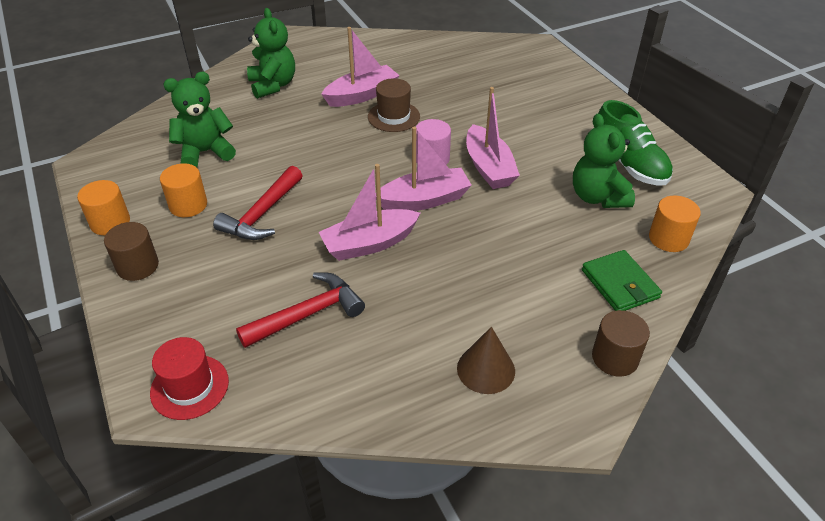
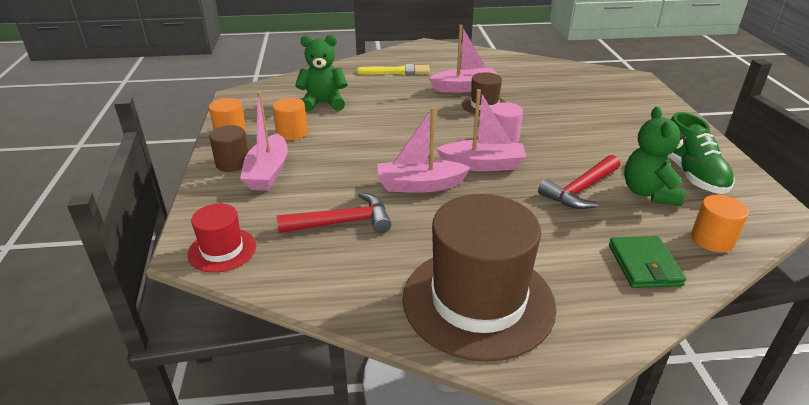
camera: 20 degrees right, 10 degrees down
(262, 214) = (343, 149): red hammer -> red hammer (580, 190)
(273, 85) = (397, 71): green teddy bear -> yellow brush
(486, 369) = (478, 301): brown cone -> brown hat
(489, 167) = (552, 153): pink boat -> pink boat (268, 172)
(615, 358) = (614, 325): brown cylinder -> none

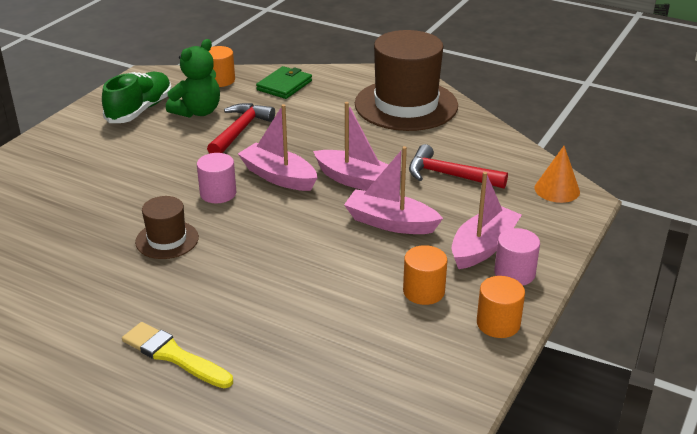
camera: 145 degrees left, 0 degrees up
(222, 250) = (557, 189): red hat -> orange cone
(233, 163) = (514, 273): brown cylinder -> pink cylinder
(323, 103) = (345, 329): green teddy bear -> none
(465, 88) = (141, 278): pink boat -> pink boat (390, 223)
(580, 190) = (240, 131): red hammer -> red hammer turned 60 degrees counterclockwise

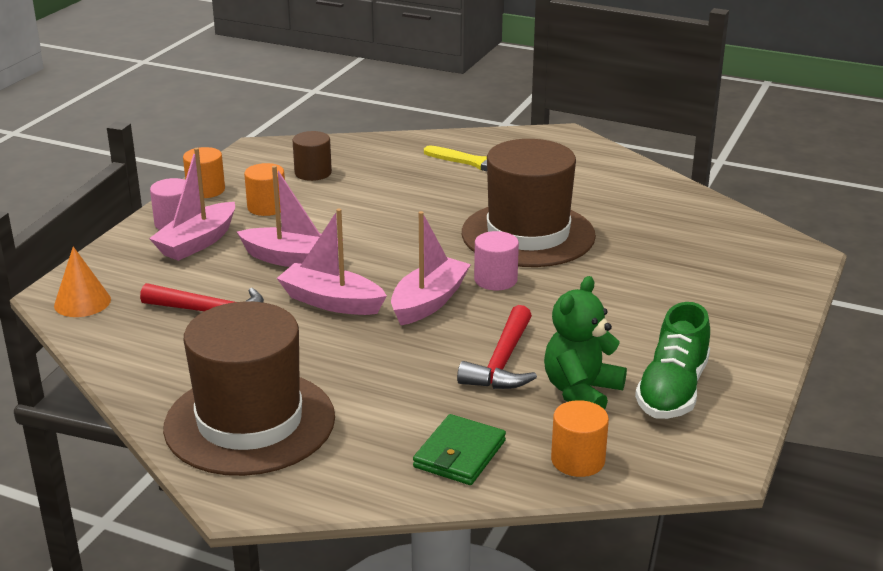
camera: 175 degrees right, 5 degrees down
(167, 240) = (528, 234): brown hat -> brown hat, size x2.05
(278, 177) = (429, 302): pink boat -> pink boat turned 90 degrees counterclockwise
(376, 348) = (313, 173): none -> brown cylinder

